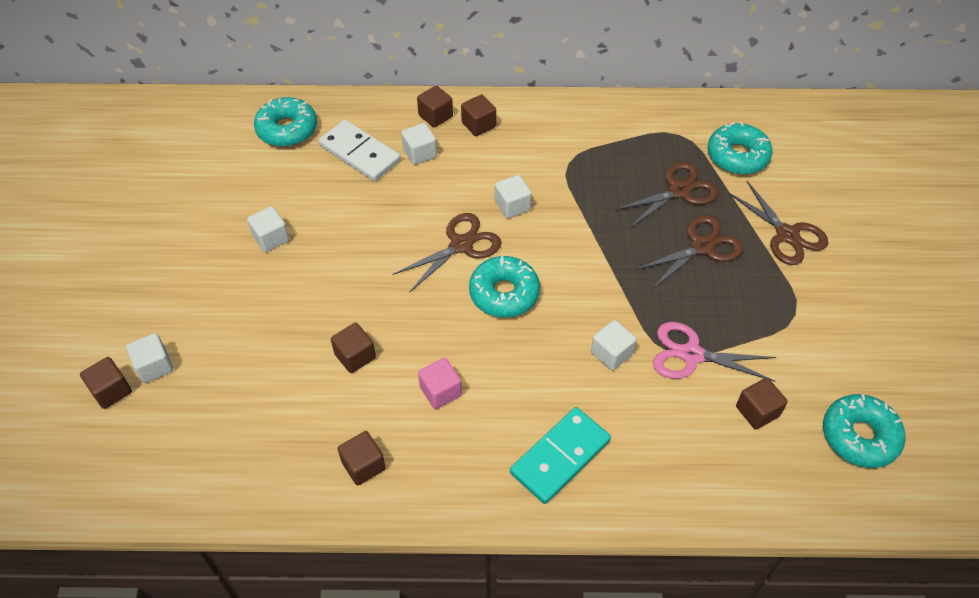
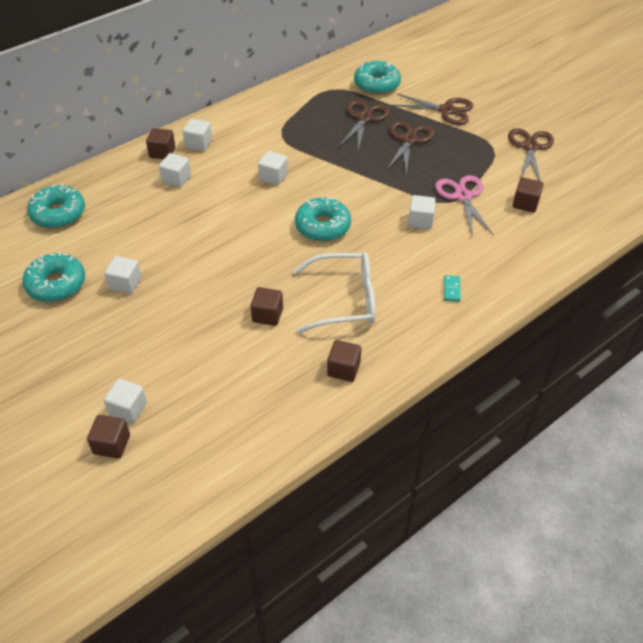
camera: 40 degrees left, 5 degrees down
(360, 153) = (132, 200): white domino -> none
(440, 391) = (344, 300): pink cube -> white glasses
(461, 245) = (265, 215): brown scissors -> brown scissors (530, 147)
(478, 125) = (198, 143): brown cube -> white cube
(560, 457) = (451, 289): turquoise domino -> turquoise domino, size x0.43
(691, 354) = (463, 196): pink scissors -> pink scissors turned 105 degrees clockwise
(859, 436) = (584, 185): turquoise donut -> turquoise donut (56, 284)

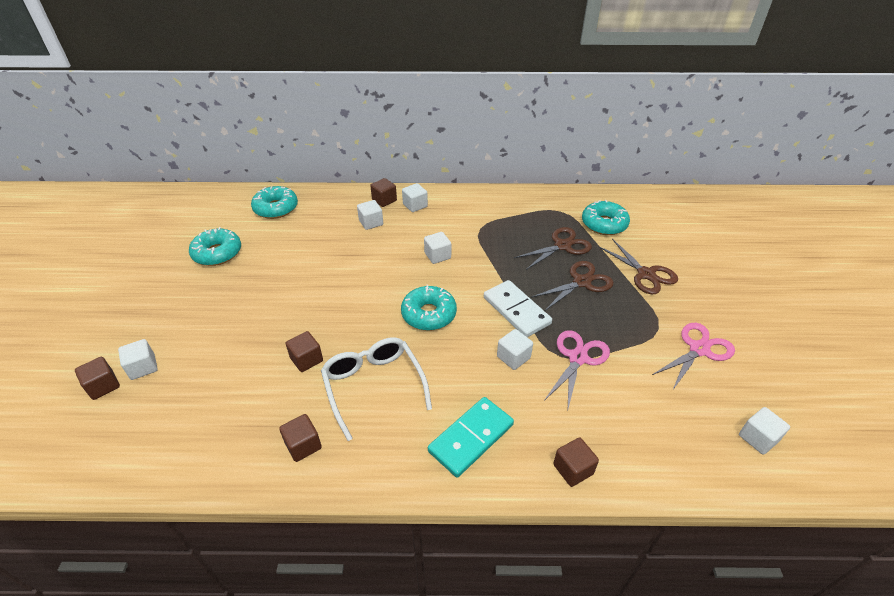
camera: 40 degrees right, 5 degrees down
(125, 283) = (252, 277): white cube -> white cube (758, 438)
(344, 300) = (373, 386): white glasses -> white glasses turned 150 degrees counterclockwise
(385, 187) = (516, 310): none -> white domino
(451, 289) = (471, 438): turquoise domino -> turquoise domino, size x2.32
(525, 203) = (635, 401): brown cube -> brown cube (573, 469)
(530, 147) = (699, 349): brown scissors -> pink scissors

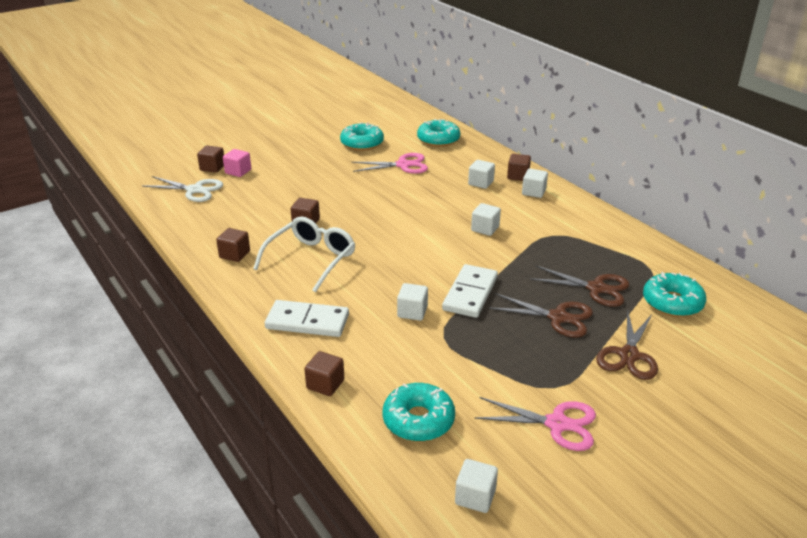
camera: 55 degrees right, 10 degrees down
(130, 424) = (194, 190): none -> white scissors
(143, 367) = (238, 171): white cube -> pink cube
(429, 314) = (411, 252): turquoise donut -> turquoise donut (418, 420)
(471, 438) = (307, 322): turquoise domino -> white domino
(578, 358) = (452, 348): pink scissors -> pink scissors (403, 165)

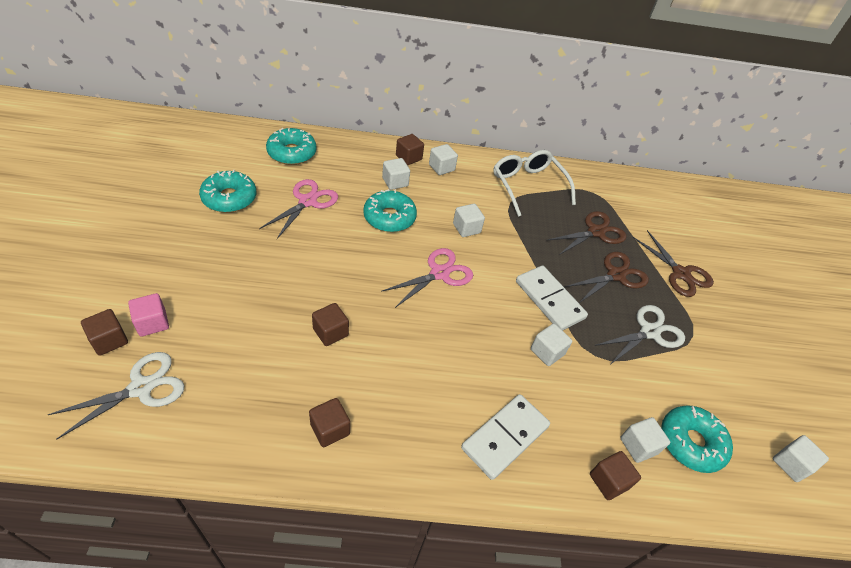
camera: 60 degrees left, 15 degrees up
(311, 259) = (402, 369): white glasses -> white glasses (528, 186)
(378, 390) = (638, 446): none -> white cube
(516, 359) = (649, 332): none -> white scissors
(557, 424) = (733, 362): pink scissors -> pink scissors (439, 273)
(672, 303) = (638, 212): turquoise donut -> turquoise donut (389, 217)

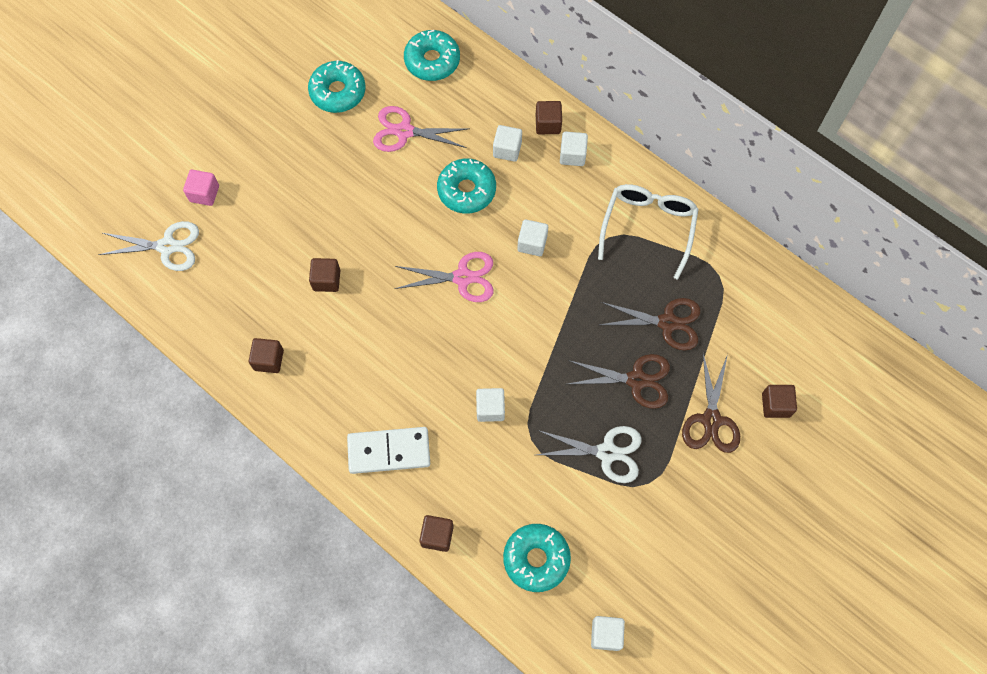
camera: 45 degrees right, 20 degrees up
(109, 340) = (168, 192): brown cube -> brown cube (775, 405)
(307, 201) = (404, 131): pink scissors -> pink scissors turned 150 degrees counterclockwise
(549, 300) = (541, 364): white domino -> none
(638, 446) = (488, 530): white cube -> none

